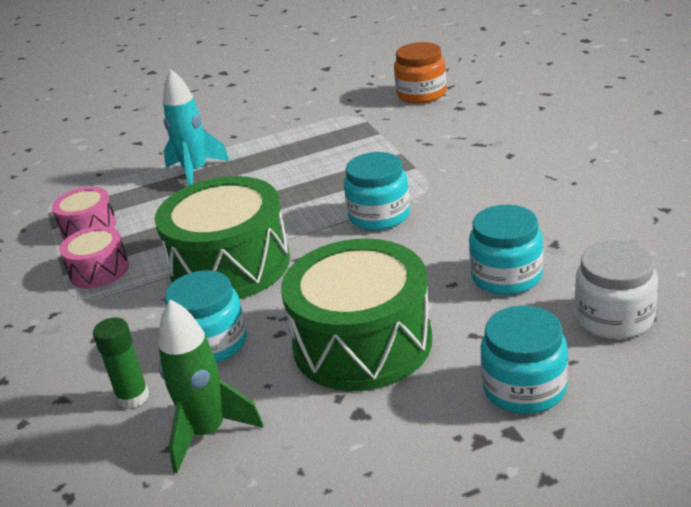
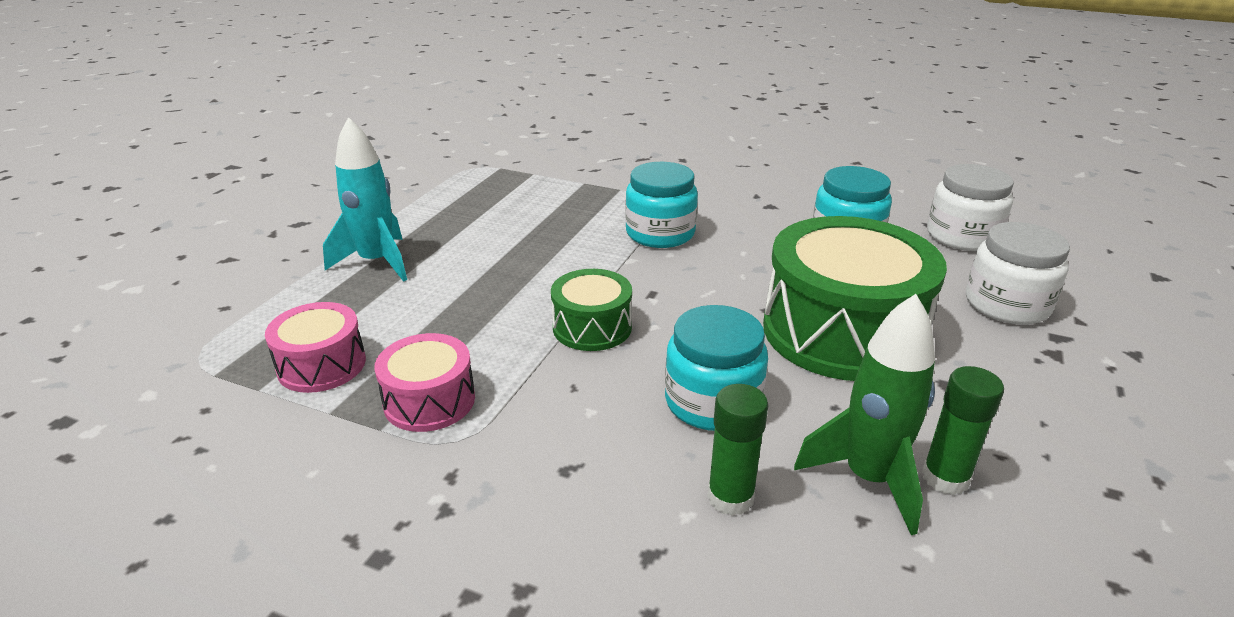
camera: 50 degrees left, 0 degrees up
(230, 265) = (592, 327): green drum -> green drum, size x0.51
(245, 459) = (945, 478): none -> green glue stick
(421, 94) = (517, 136): orange jar -> none
(524, 388) = (1006, 304): turquoise jar -> white jar

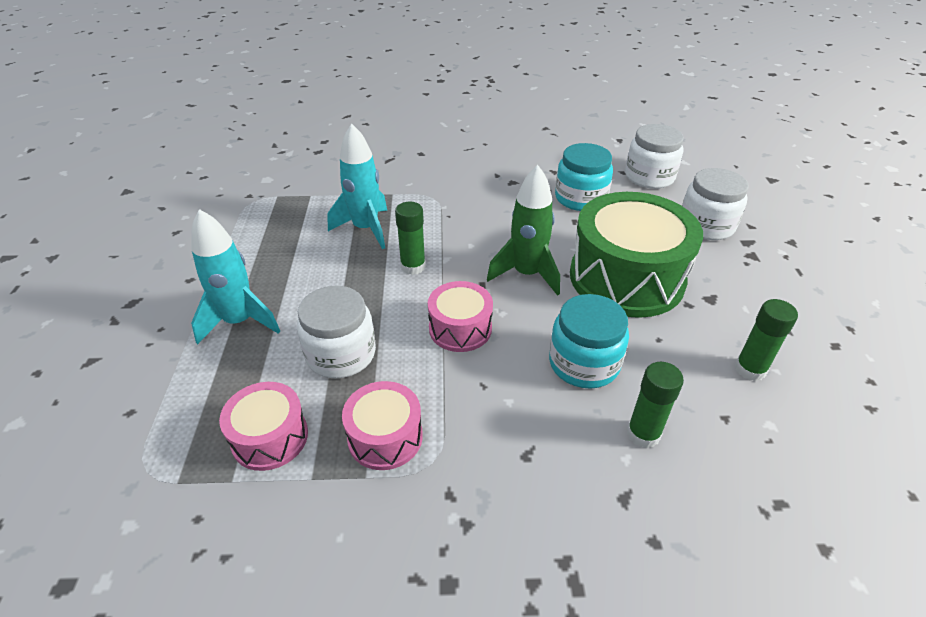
camera: 25 degrees left, 10 degrees up
(448, 315) = (341, 354): none -> white jar
(565, 214) = (365, 229): none -> turquoise rocket
(587, 258) = (413, 266): none -> green glue stick
(592, 327) = (460, 328): green drum -> pink drum
(660, 233) = (451, 228): turquoise jar -> none
(868, 479) = (711, 387): green rocket -> green rocket (526, 274)

